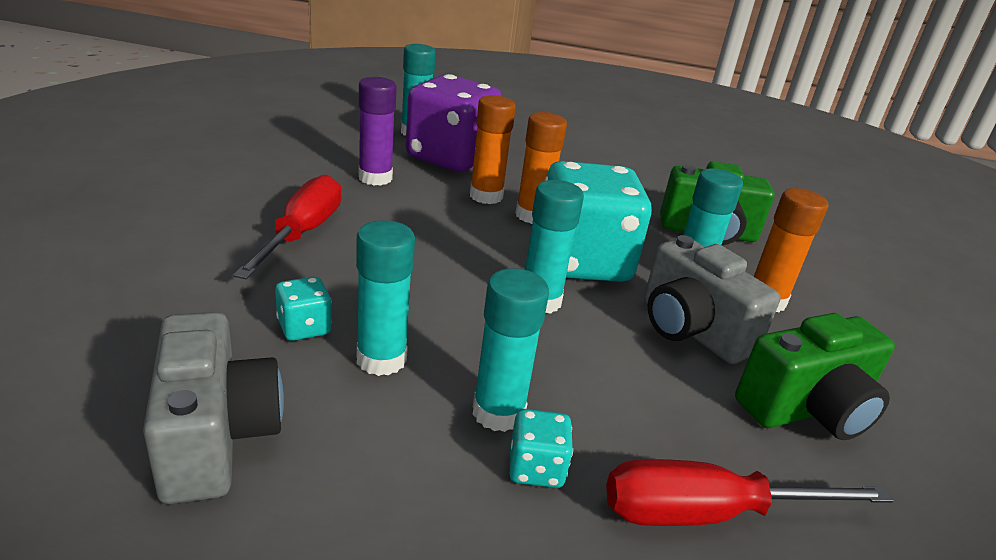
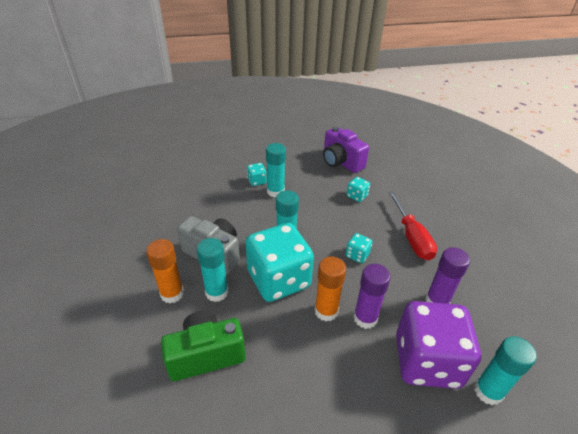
camera: 160 degrees right, 10 degrees up
(216, 437) = (341, 162): grey camera -> purple camera
(381, 359) = (323, 195): turquoise glue stick -> none
(427, 245) = (357, 255): none -> turquoise dice
(486, 196) = (365, 318): orange glue stick -> purple glue stick
(707, 513) = (205, 185): red screwdriver -> none
(807, 410) = (164, 231): green camera -> none

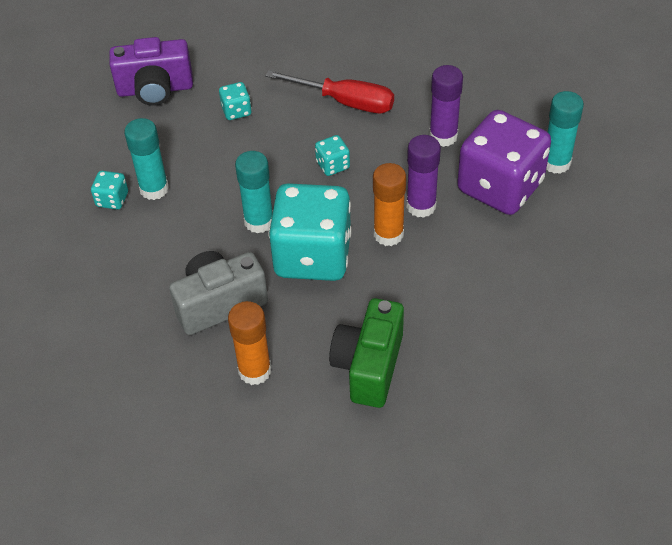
camera: 55 degrees left, 10 degrees up
(217, 292) = (287, 324): turquoise glue stick -> none

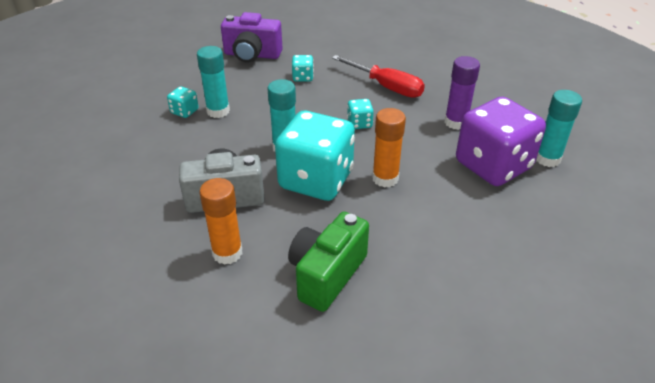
camera: 15 degrees right, 10 degrees down
(421, 206) = (420, 165): purple glue stick -> none

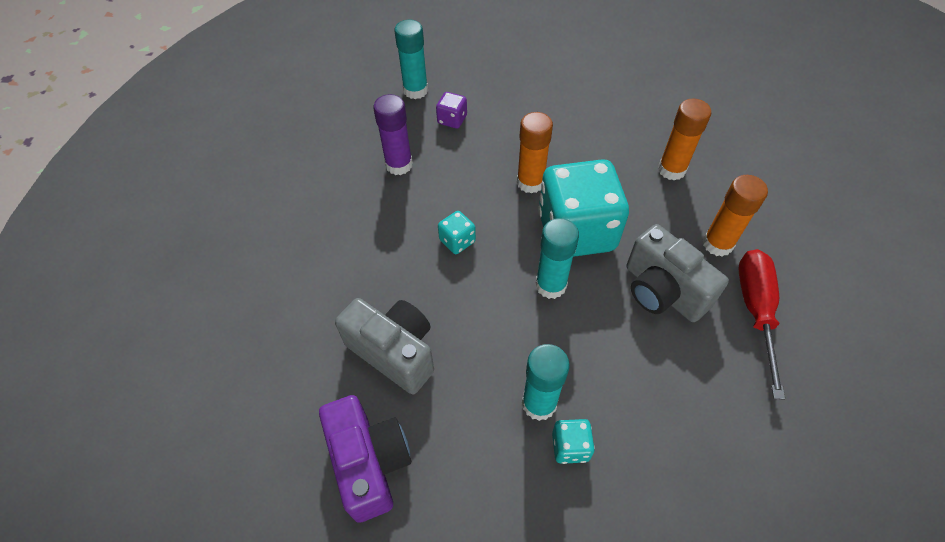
camera: 120 degrees left, 15 degrees up
(303, 77) = (394, 352): turquoise dice -> grey camera
(326, 274) = (671, 170): green camera -> orange glue stick
(386, 87) = (363, 250): red screwdriver -> red screwdriver (755, 311)
(493, 165) = (452, 120): purple dice -> purple dice, size x0.41

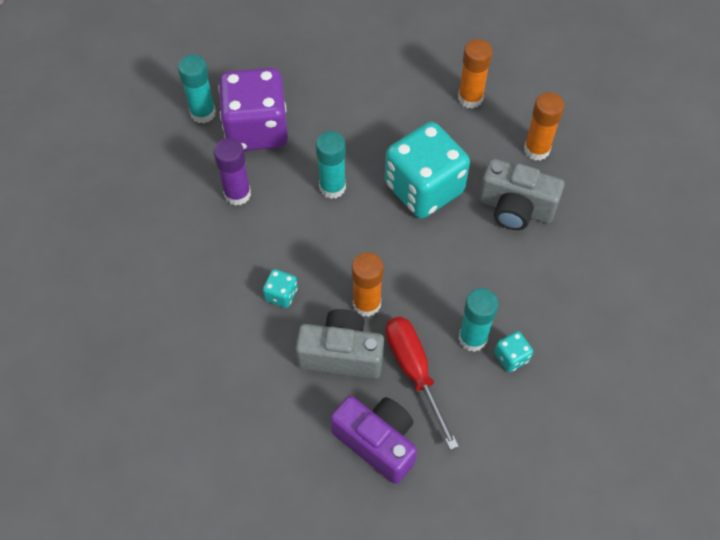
camera: 30 degrees left, 5 degrees up
(452, 120) = (256, 129): purple dice -> purple dice, size x2.43
(457, 241) = (333, 240): turquoise dice -> turquoise dice (281, 294)
(530, 182) = (362, 160): orange glue stick -> orange glue stick (366, 304)
(551, 285) = (430, 243): turquoise glue stick -> turquoise glue stick (332, 187)
(755, 311) = (588, 192): red screwdriver -> red screwdriver (414, 371)

